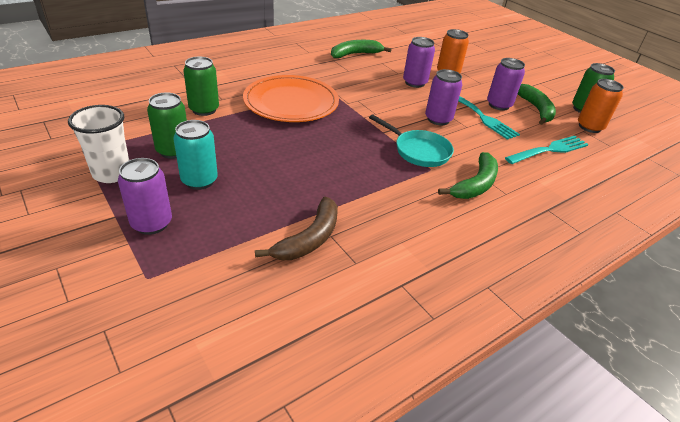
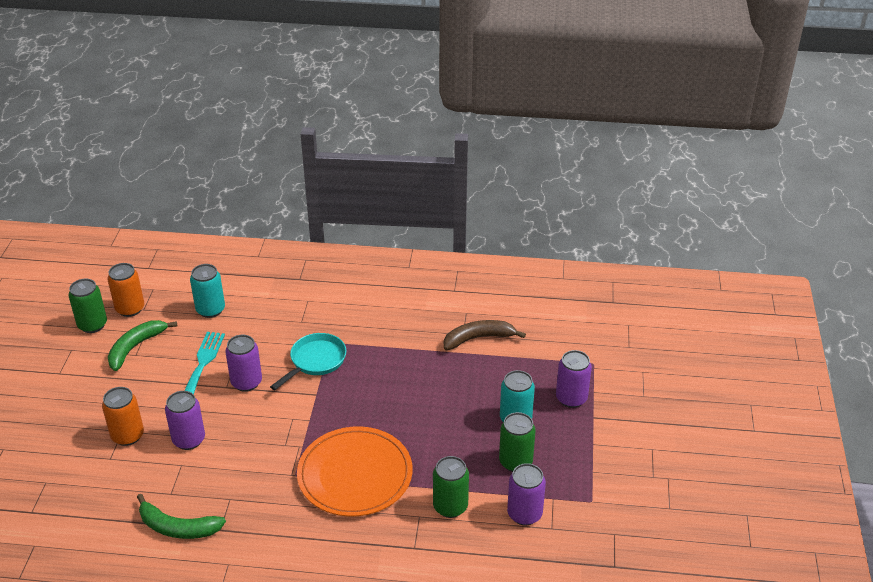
camera: 135 degrees left, 0 degrees up
(112, 173) = (578, 460): white cup -> none
(418, 151) = (315, 361): turquoise pan -> turquoise pan turned 45 degrees clockwise
(475, 184) = (318, 316): green banana -> none
(499, 105) = (160, 369): purple can -> purple can (524, 514)
(549, 150) = (210, 310): turquoise fork -> turquoise can

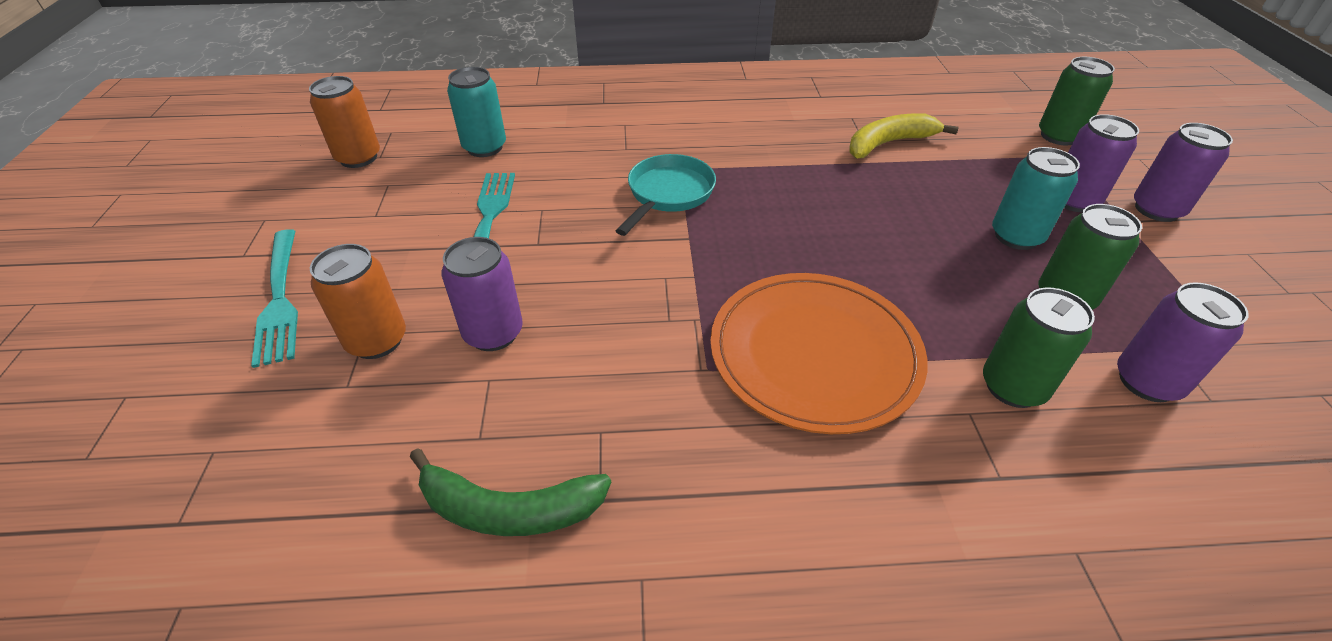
camera: 10 degrees left, 5 degrees up
(79, 404) = (280, 299): none -> turquoise fork
(92, 325) = (299, 183): green can -> green can (1058, 136)
(136, 347) = (374, 205): green banana -> none
(246, 382) = (569, 234): purple can -> purple can (1156, 209)
(478, 338) = (889, 143): brown banana -> yellow banana

